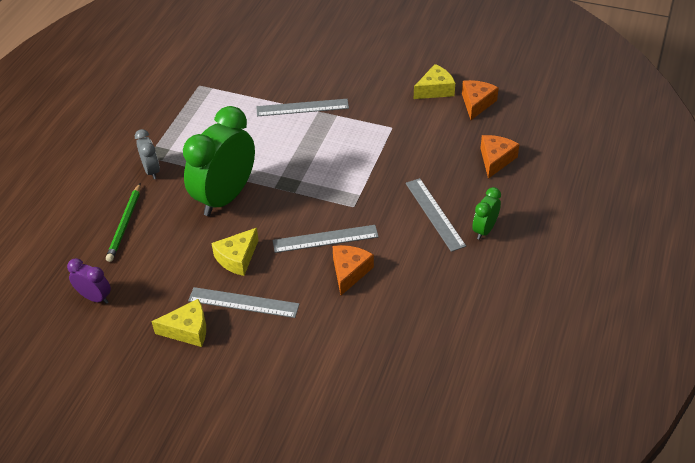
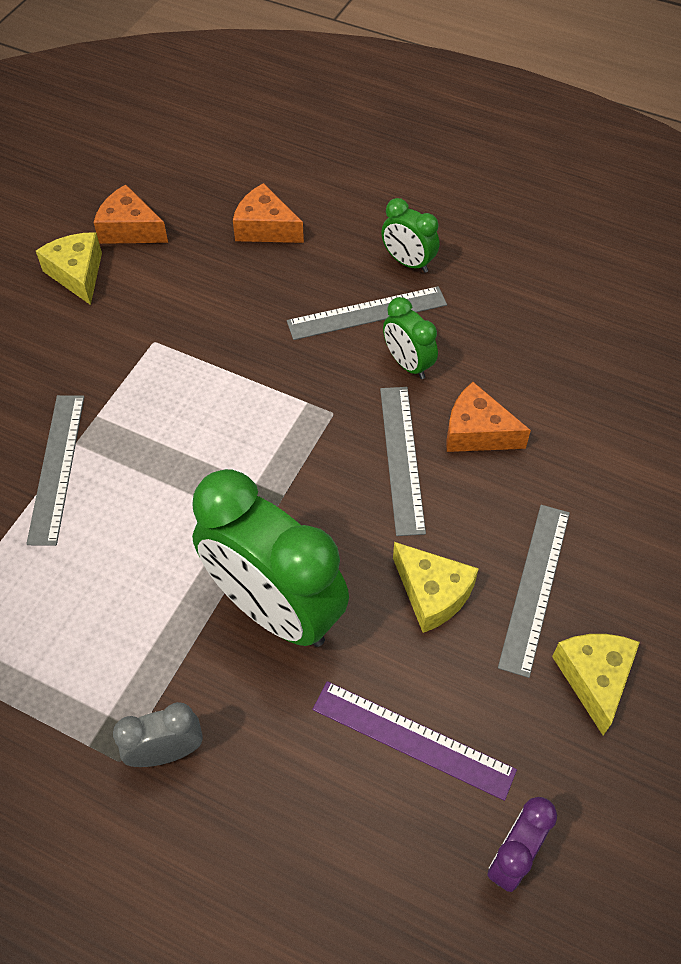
camera: 85 degrees left, 10 degrees up
(125, 224) = (318, 802): green pencil -> none
(155, 256) = (412, 740): none -> purple ruler
(397, 236) = (408, 364): none -> green clock

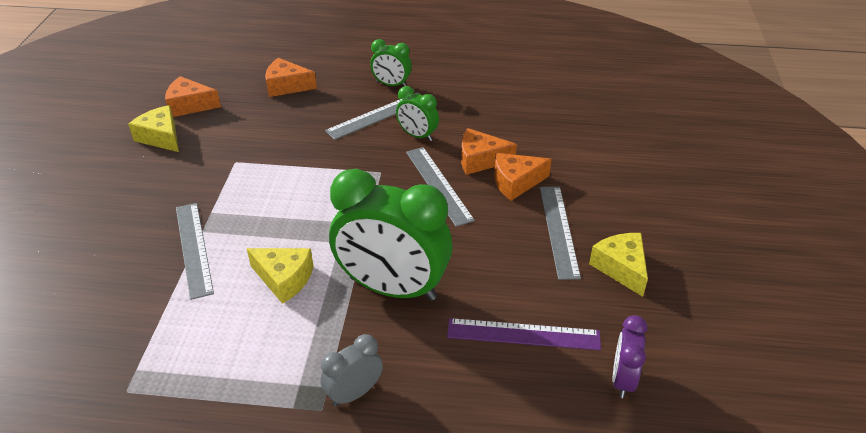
camera: 20 degrees left, 15 degrees down
(432, 593) = (495, 251): yellow cheese -> yellow cheese (284, 279)
(510, 486) = (515, 182): none -> orange cheese

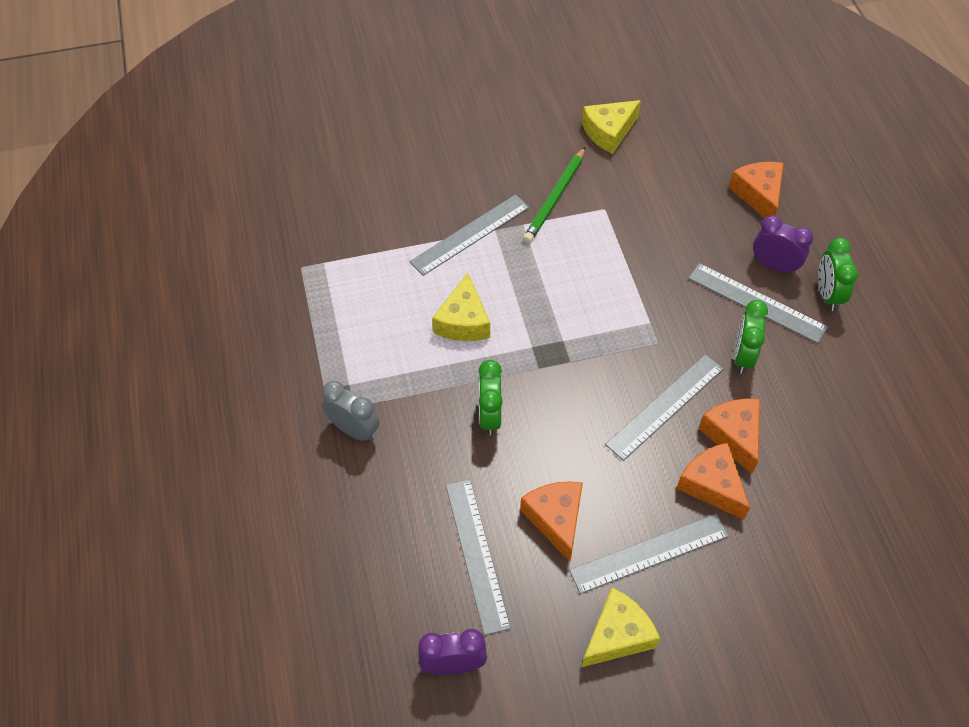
camera: 70 degrees right, 15 degrees up
(161, 137) = (608, 132): yellow cheese -> yellow cheese turned 150 degrees counterclockwise
(189, 105) = (672, 129): orange cheese -> orange cheese (556, 519)
(200, 185) = (555, 198): none -> green pencil
(352, 98) = (774, 266): none -> purple clock
(392, 288) = (490, 416): green clock -> green clock, size x0.47
(523, 334) = (476, 554): purple ruler -> grey ruler

